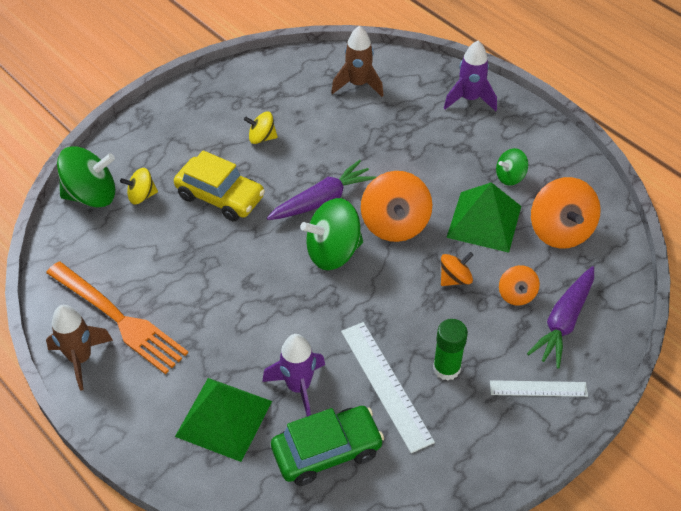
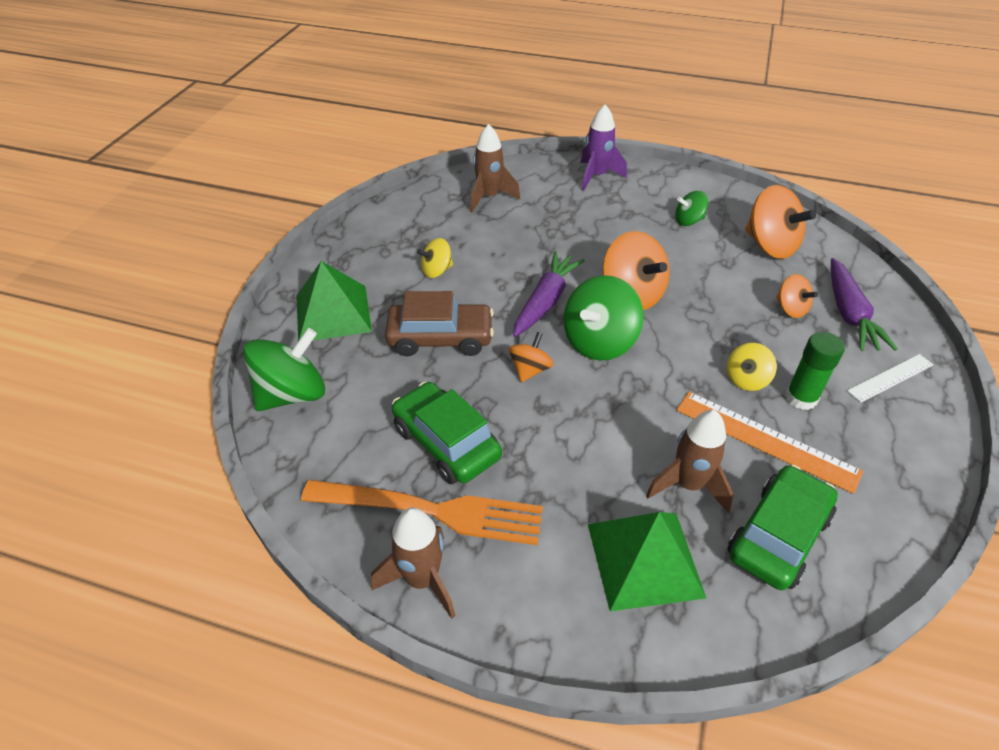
camera: 30 degrees left, 5 degrees down
(141, 196) = (352, 371): yellow spinning top -> yellow spinning top (746, 379)
(163, 277) = (446, 442): none -> green car
(220, 197) = (440, 338): yellow car -> brown car
(298, 387) = (688, 485): purple rocket -> brown rocket
(386, 385) = (765, 440): white ruler -> orange ruler
(455, 279) = (728, 318): orange spinning top -> orange spinning top (530, 370)
(484, 221) = (704, 262): green pyramid -> green pyramid (333, 313)
(510, 177) = (688, 221): green spinning top -> green spinning top turned 45 degrees clockwise

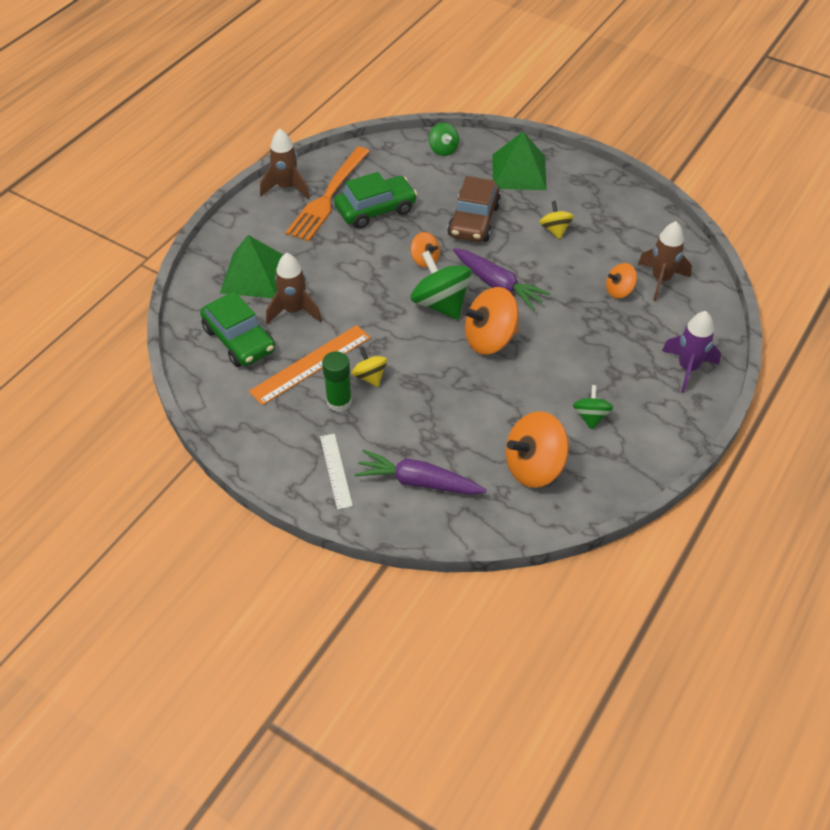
camera: 105 degrees right, 5 degrees up
(292, 394) = (443, 149): green spinning top -> green spinning top, size x0.55
(790, 309) = (438, 441): orange spinning top -> orange spinning top (619, 291)

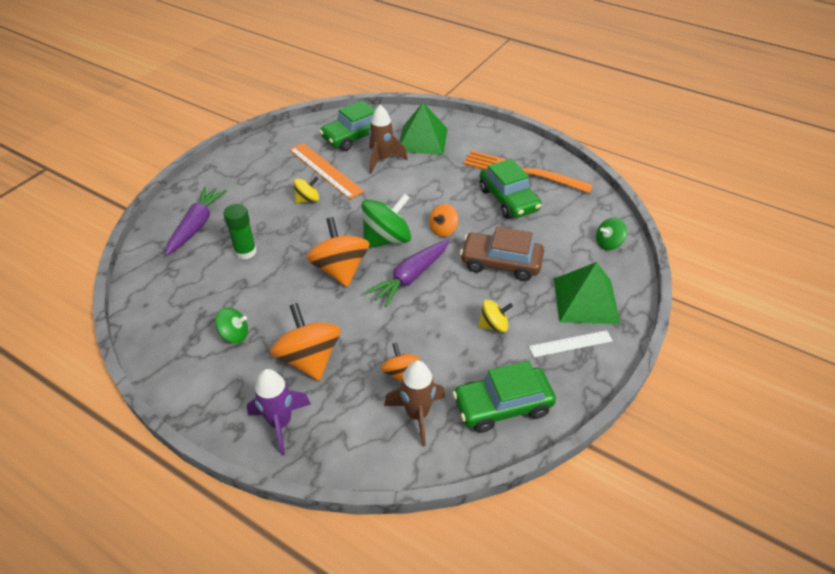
camera: 90 degrees right, 5 degrees down
(286, 188) = (529, 150): brown rocket -> none
(336, 470) = (220, 185): white ruler -> white ruler (570, 344)
(339, 402) = (285, 185): green glue stick -> green glue stick (245, 252)
(534, 467) = (190, 292): orange spinning top -> orange spinning top (309, 359)
(642, 230) = (502, 406): none -> green car

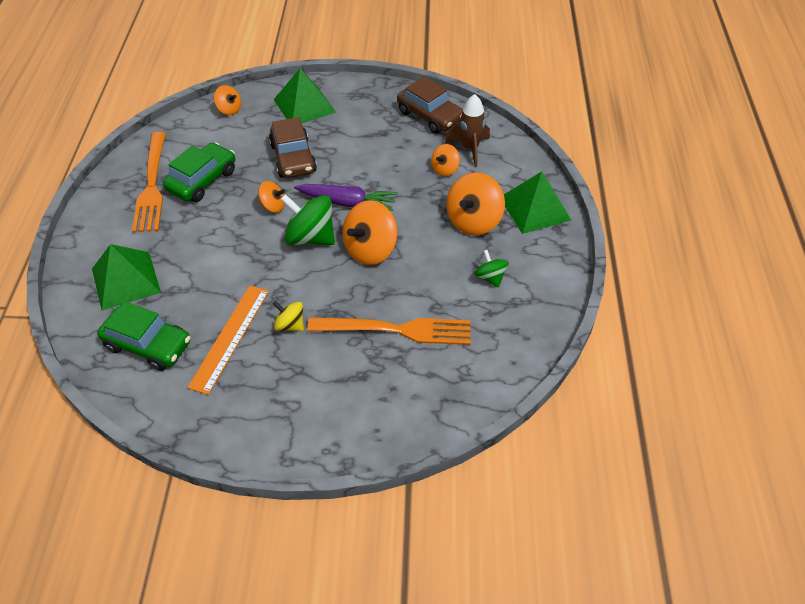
camera: 120 degrees left, 5 degrees up
(197, 225) = (390, 396): purple carrot -> none
(245, 252) = (397, 329): green glue stick -> orange fork
(280, 423) = (534, 208): purple rocket -> green pyramid
(382, 160) = (184, 297): brown rocket -> none
(494, 325) = (364, 141): yellow spinning top -> none
(502, 406) = (430, 116): green car -> brown car
(570, 344) = (353, 102): white ruler -> none
(608, 243) = (229, 109): green spinning top -> orange spinning top

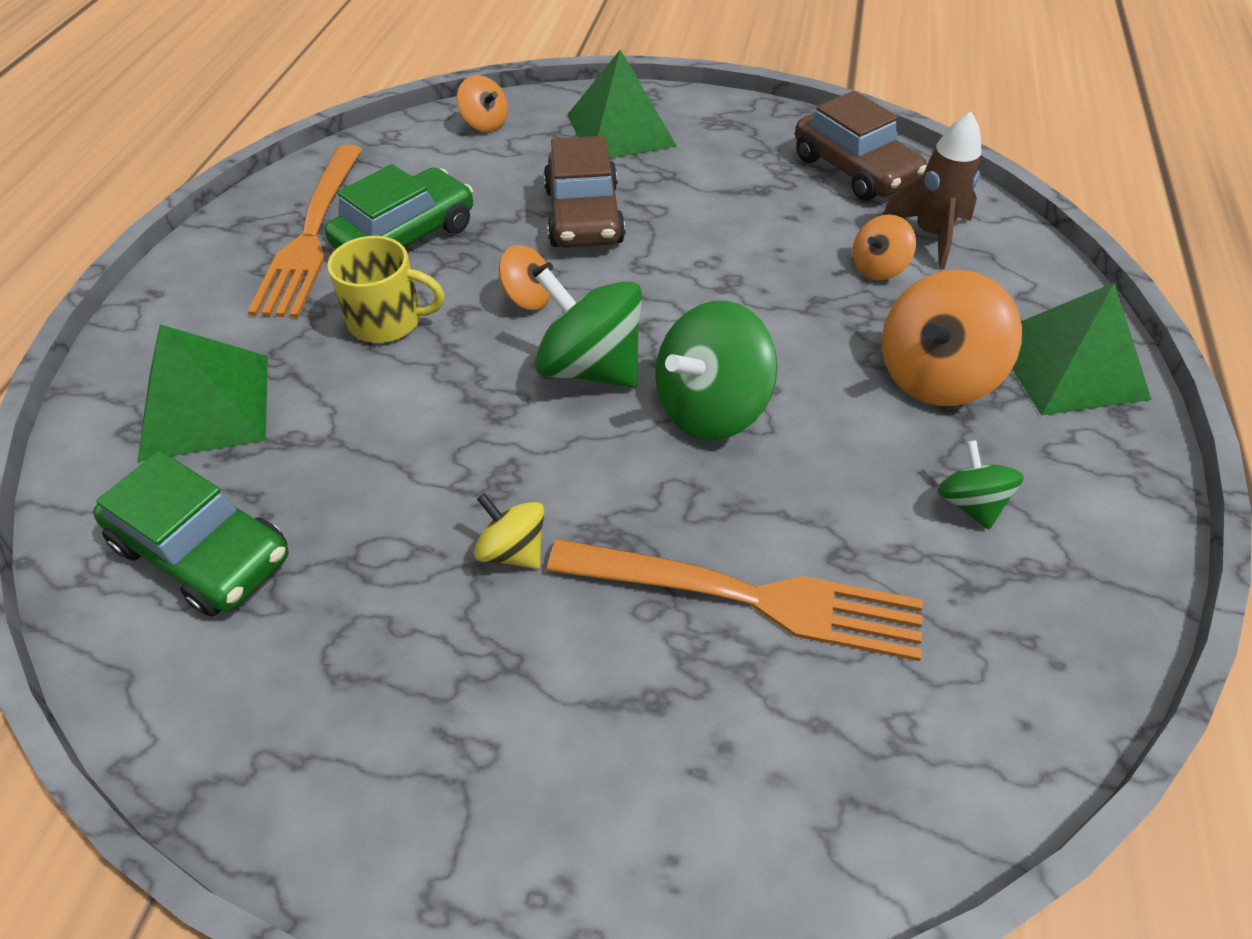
camera: 10 degrees right, 0 degrees up
(205, 226) = (388, 320): none -> yellow mug
(230, 337) = (378, 560): orange ruler -> none
(347, 202) = (676, 308): purple carrot -> none
(370, 249) = (710, 407): orange spinning top -> green spinning top

